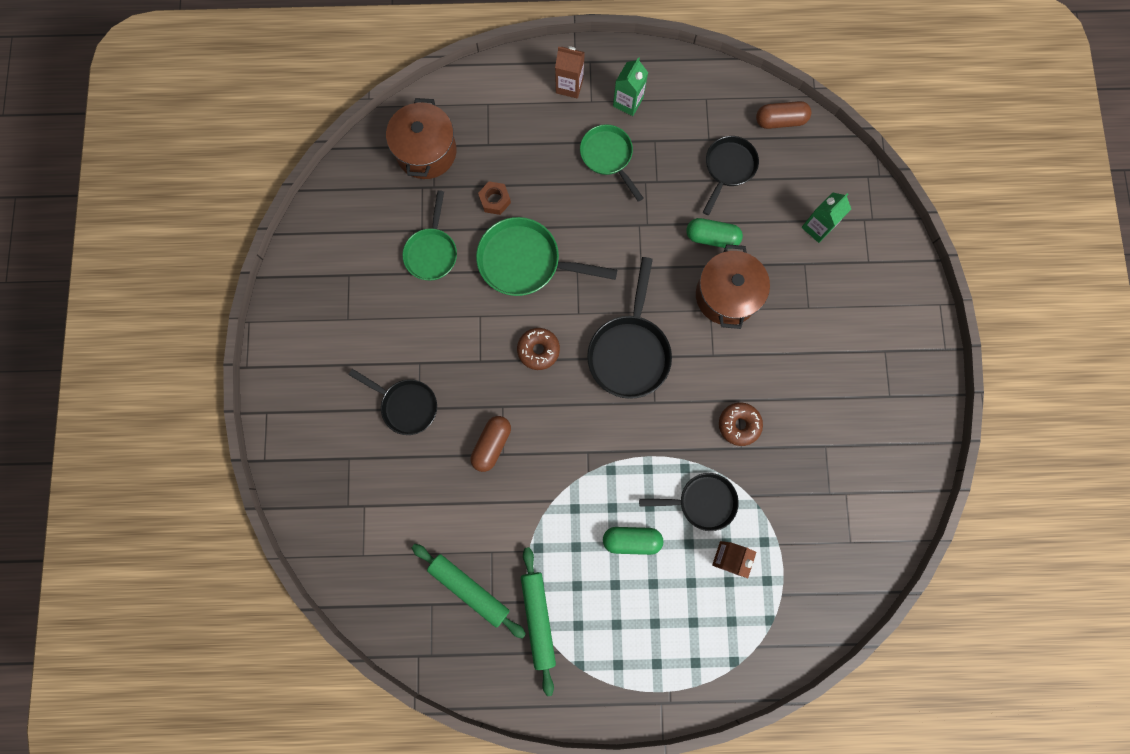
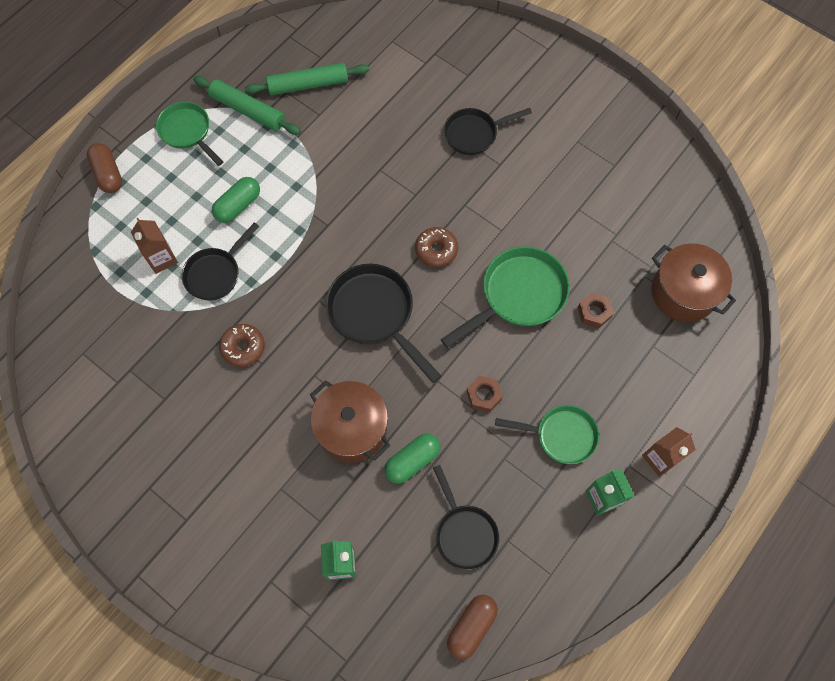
camera: 130 degrees right, 10 degrees down
(432, 252) = (585, 234): green pan -> green pan (188, 132)
(492, 444) = (393, 167): brown capsule -> brown capsule (108, 174)
(624, 227) = (484, 396): none -> brown nut

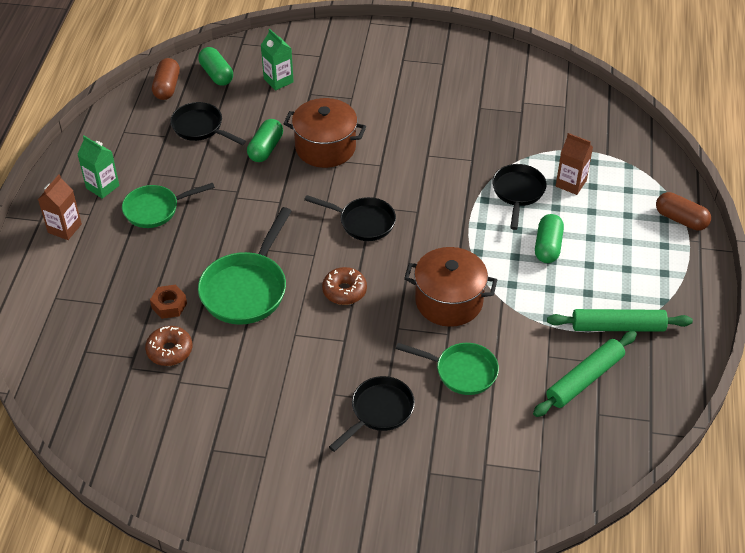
camera: 150 degrees right, 20 degrees down
(188, 132) = (652, 282): green pan -> green pan (461, 371)
(243, 348) = (450, 158): brown donut -> brown donut (169, 350)
(375, 314) = (363, 222): black pan -> black pan, size x0.66
(404, 617) = (216, 74): none -> green capsule
(484, 396) = (234, 208): brown nut -> none
(683, 292) = (89, 359): brown pot -> brown pot (449, 301)

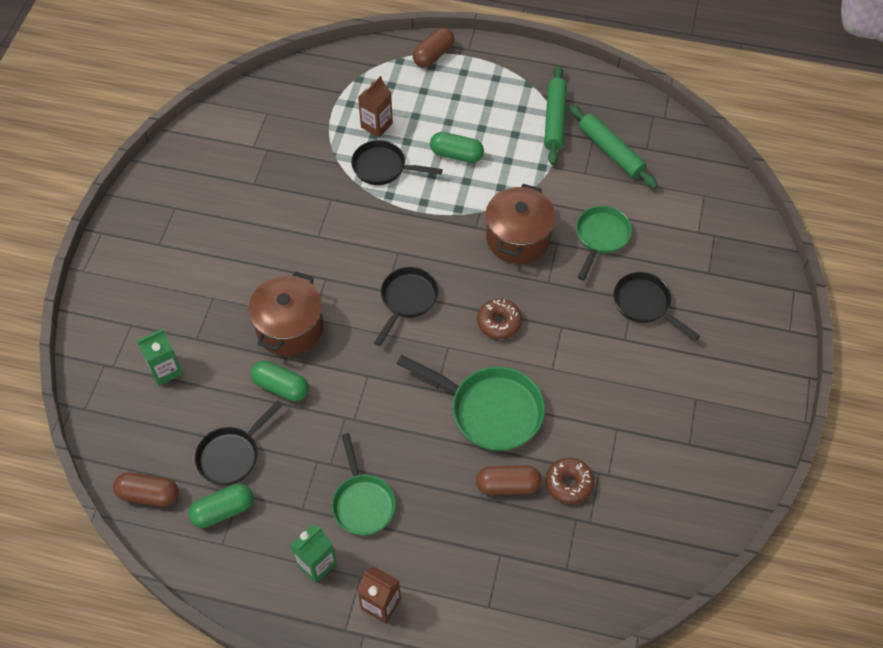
camera: 85 degrees left, 10 degrees up
(169, 305) = (508, 485): brown nut -> brown capsule
(216, 74) = (138, 437): green capsule -> green capsule (223, 510)

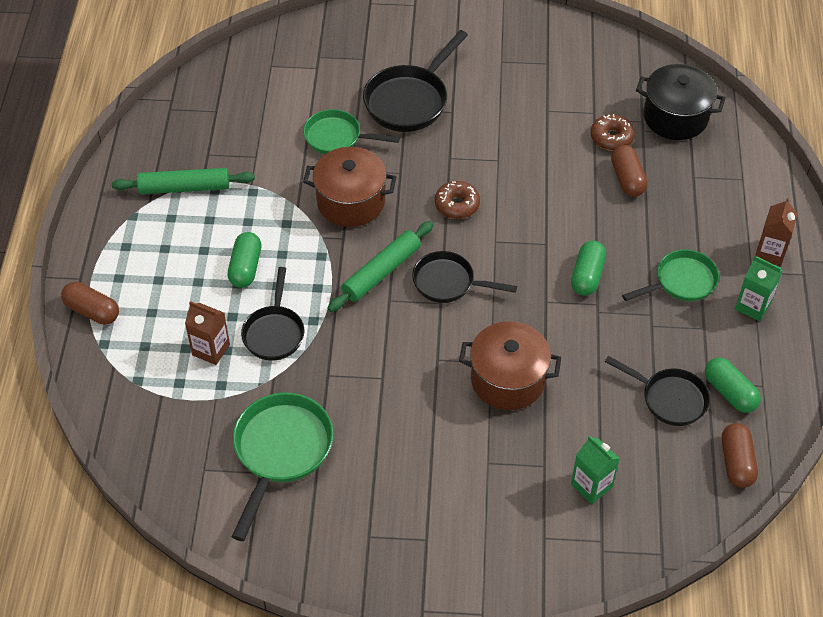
camera: 100 degrees left, 5 degrees down
(281, 387) = (580, 373): green capsule -> green capsule (587, 276)
(489, 410) = (556, 200): green pan -> green pan (281, 452)
(592, 559) = (675, 117): none -> black pot
(610, 151) = (224, 138): green rolling pin -> green rolling pin (381, 272)
(645, 304) = (410, 100): black pan -> black pan, size x1.51

